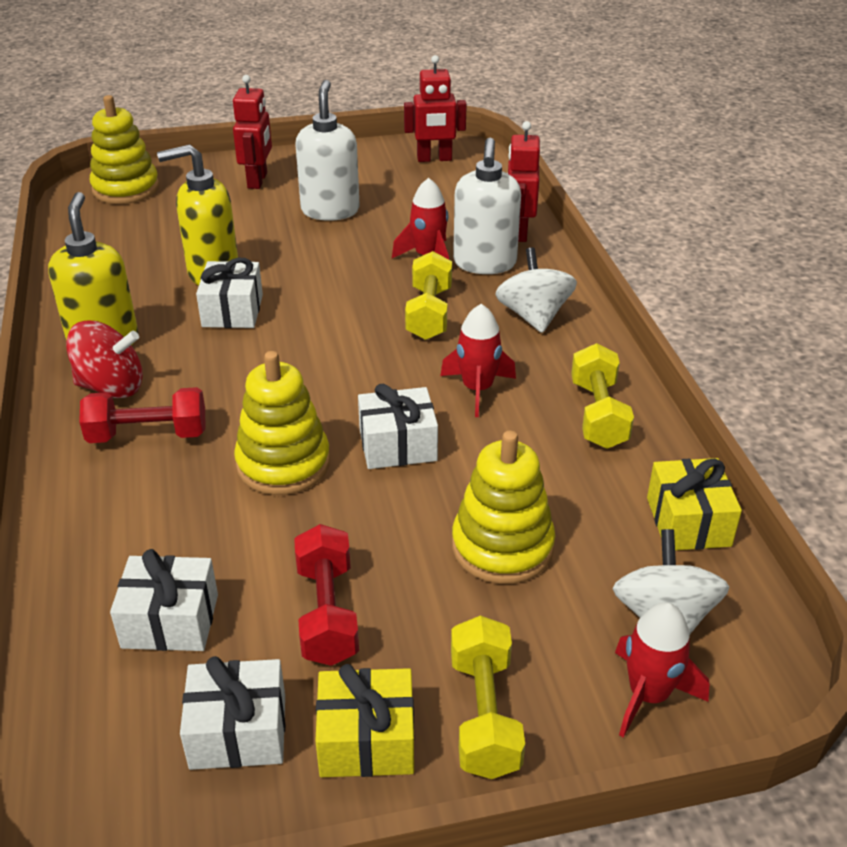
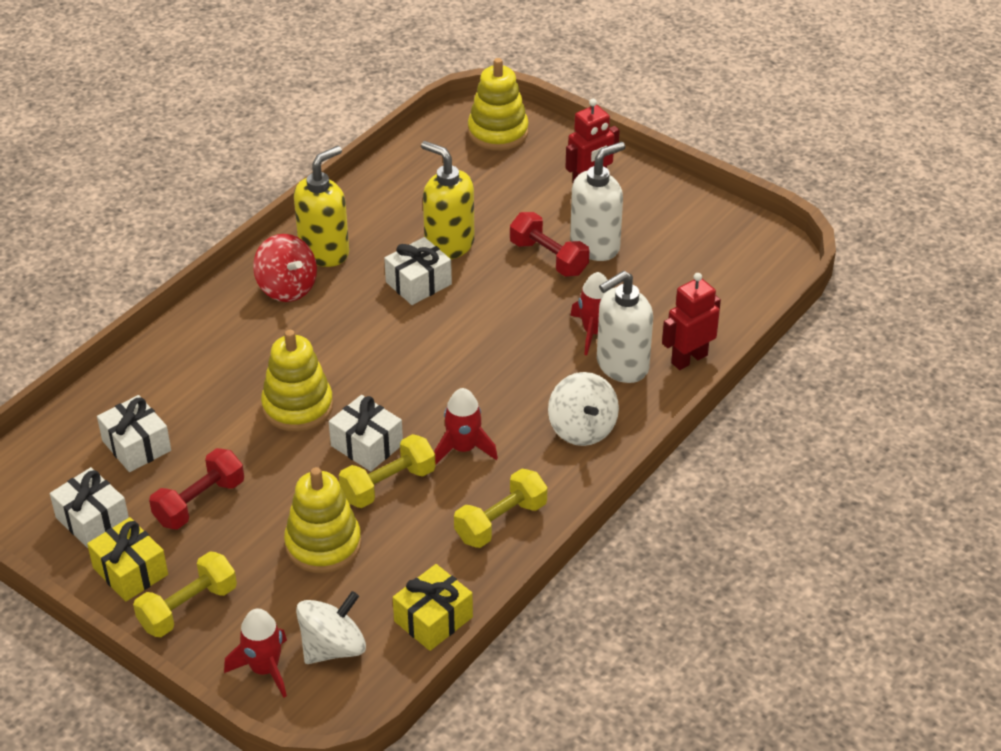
camera: 50 degrees right, 5 degrees up
(148, 435) = (262, 334): red dumbbell -> red dumbbell (548, 258)
(429, 313) = (523, 375): yellow dumbbell -> yellow dumbbell (388, 485)
(434, 159) = (743, 250): red robot -> none
(533, 316) = (582, 428): white spinning top -> white spinning top turned 120 degrees clockwise

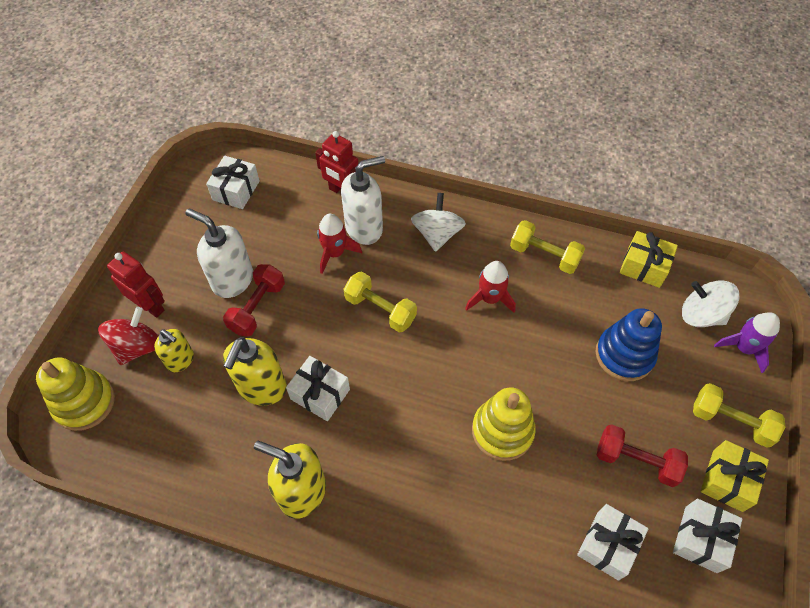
camera: 110 degrees left, 15 degrees up
(265, 669) = (743, 348): red rocket -> purple rocket
(287, 287) = (363, 505): red spinning top -> red spinning top (138, 347)
(323, 544) = (624, 355): yellow stacking toy -> blue stacking toy
(367, 445) = (518, 363): white gift -> white gift (236, 190)
(388, 485) = (548, 334): yellow dumbbell -> yellow dumbbell (380, 309)
(511, 196) = (180, 360): none -> yellow soap dispenser
(582, 428) = (437, 234): white spinning top -> white spinning top turned 45 degrees counterclockwise
(621, 365) = (364, 228): white soap dispenser -> white soap dispenser turned 60 degrees counterclockwise

